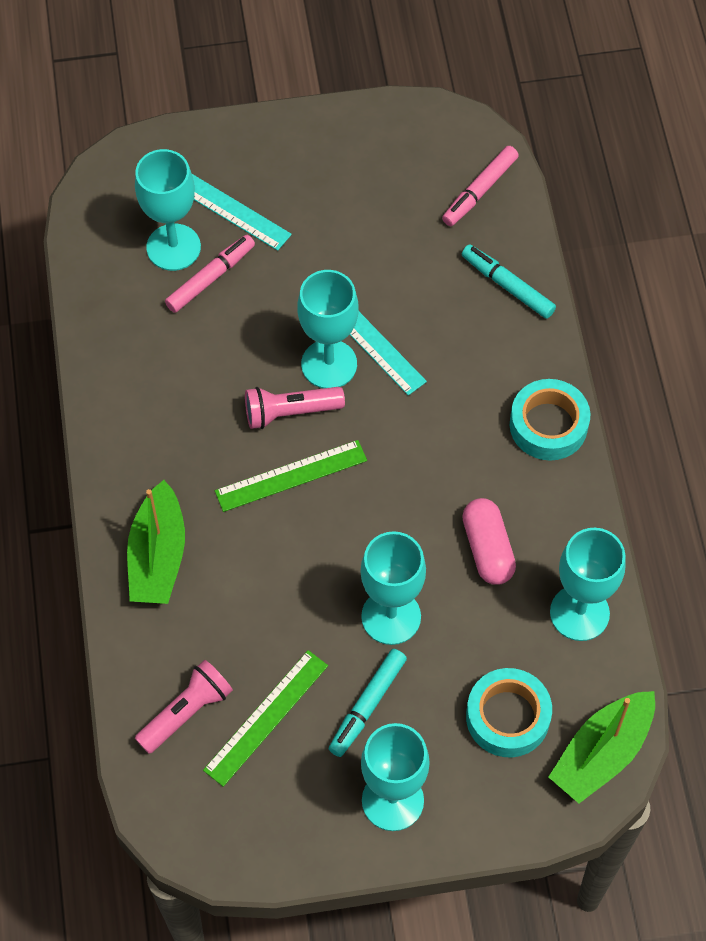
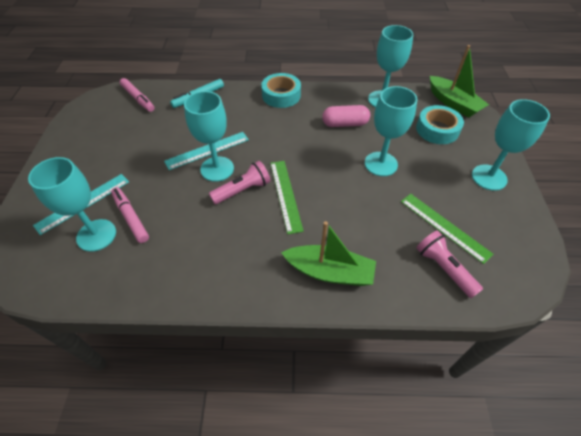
camera: 80 degrees left, 10 degrees down
(290, 412) = (243, 190): pink flashlight -> pink flashlight turned 120 degrees counterclockwise
(367, 706) = (434, 180): turquoise marker -> none

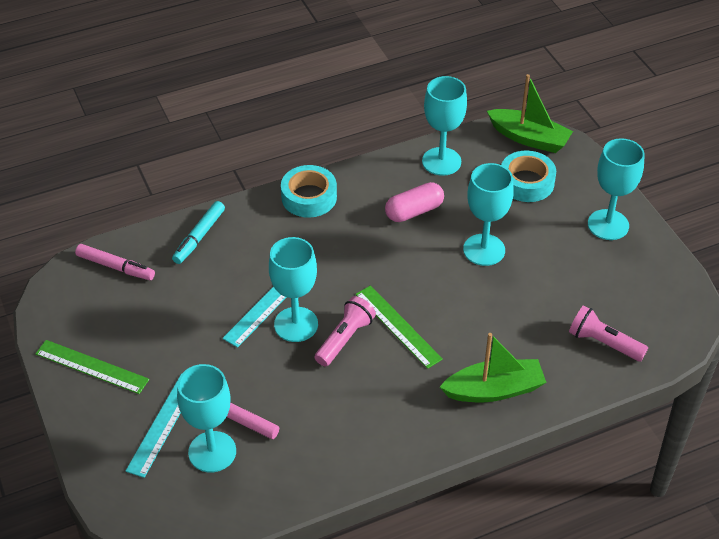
camera: 25 degrees left, 5 degrees down
(444, 227) = (585, 299): green ruler -> green ruler (91, 367)

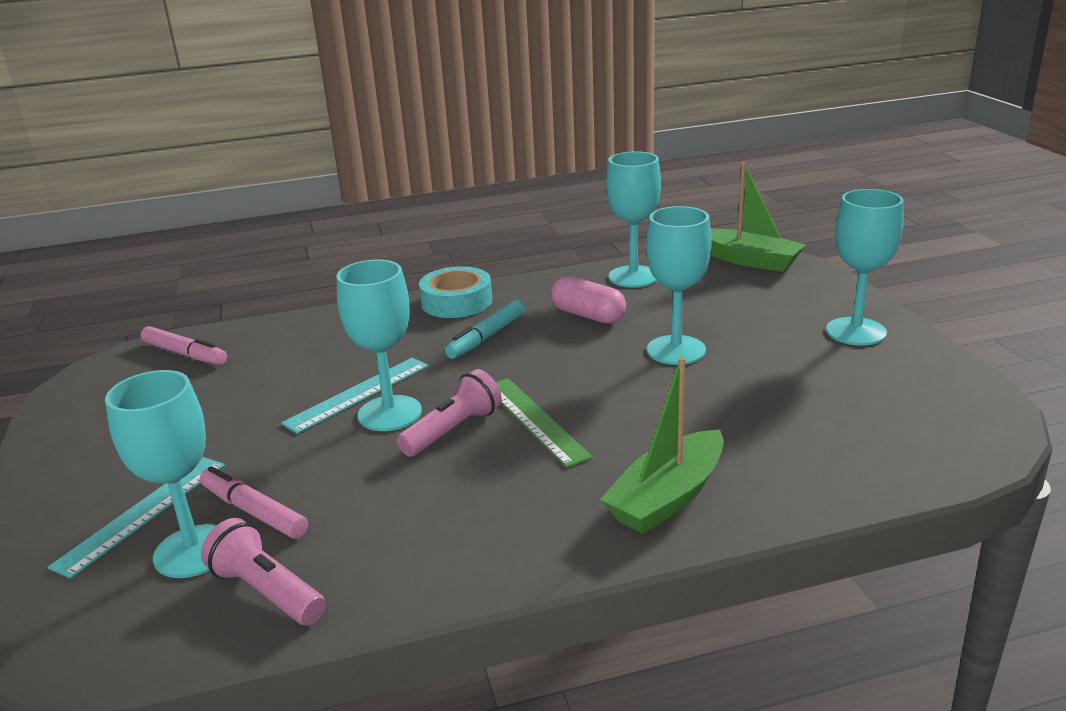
camera: 10 degrees right, 20 degrees down
(91, 367) = (87, 446): green ruler -> none
(199, 237) = (304, 331): turquoise marker -> turquoise marker (486, 337)
(414, 211) = (588, 315): pink capsule -> pink capsule turned 60 degrees clockwise
(494, 390) = (667, 497): green boat -> green boat turned 135 degrees clockwise
(526, 182) = (742, 294): turquoise tape -> none
(603, 343) = (852, 449): pink flashlight -> pink flashlight (267, 591)

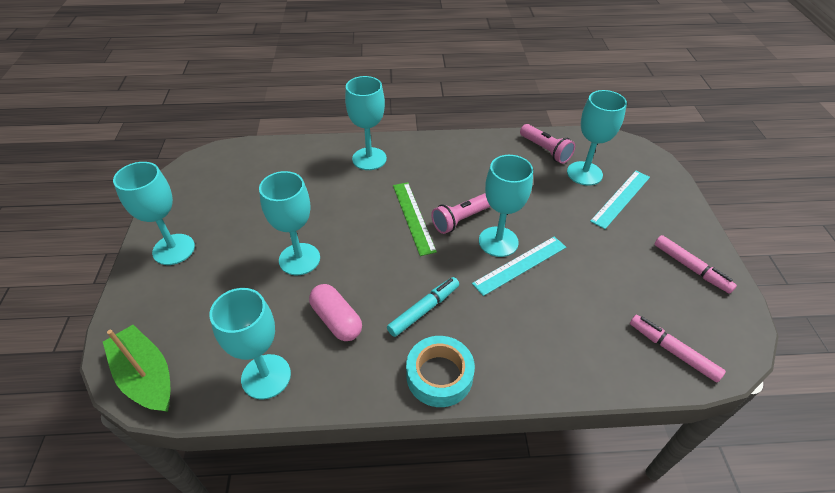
camera: 170 degrees left, 20 degrees up
(253, 512) = (563, 188): pink marker -> pink marker (691, 268)
(667, 497) = (369, 159): green boat -> turquoise goblet

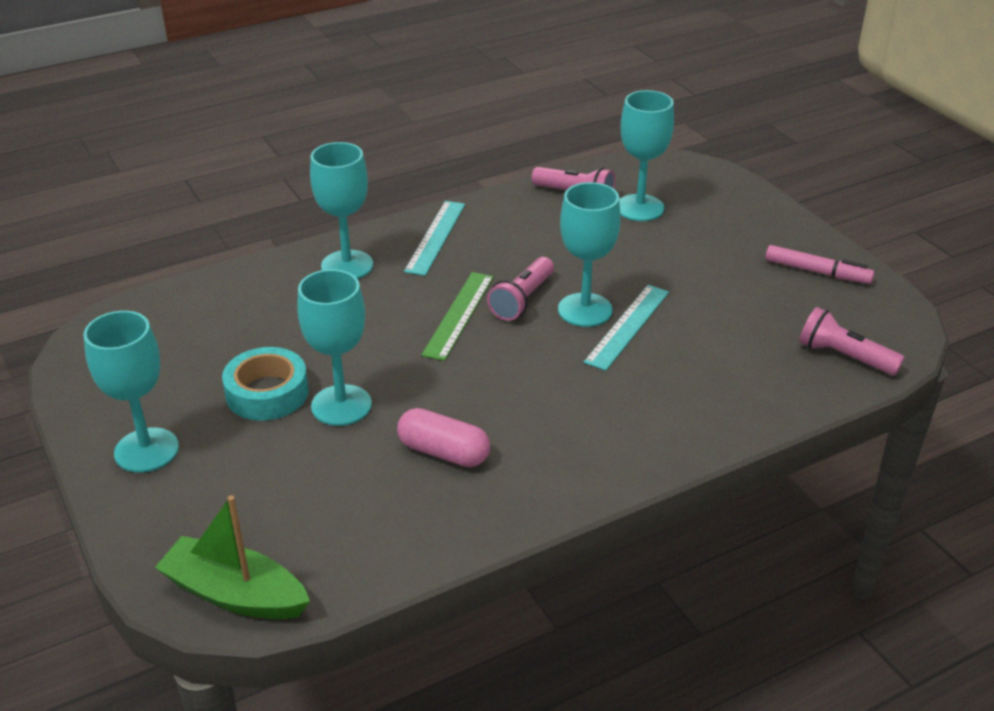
camera: 25 degrees left, 10 degrees down
(266, 376) = (399, 537): turquoise goblet -> none
(413, 217) = (459, 315): green ruler -> green ruler turned 60 degrees clockwise
(424, 310) = (545, 407): turquoise marker -> none
(439, 375) = (610, 463): turquoise tape -> turquoise tape (267, 393)
(620, 198) = (699, 223): turquoise ruler -> turquoise ruler (435, 237)
(672, 351) = (844, 356): pink marker -> pink flashlight

